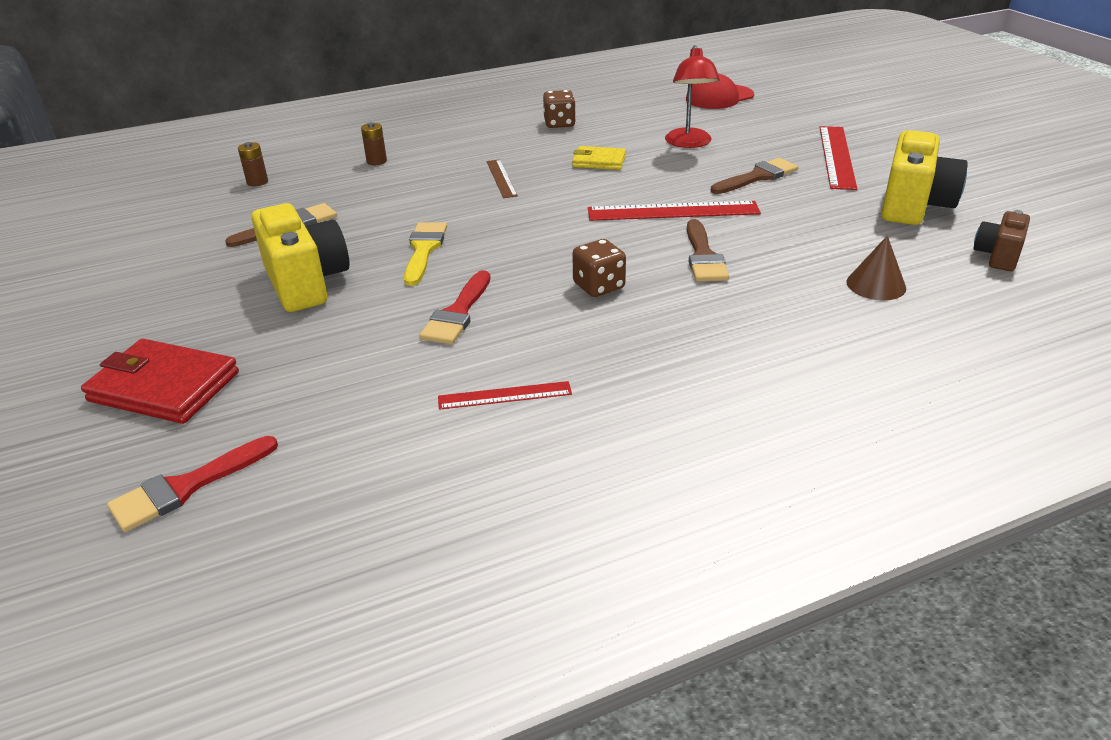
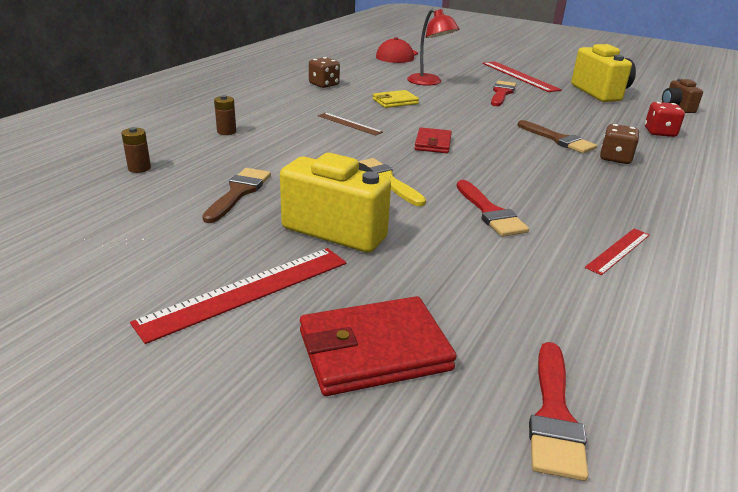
camera: 40 degrees left, 5 degrees down
(545, 222) = (433, 143): none -> red wallet
(599, 286) = (539, 171): brown dice -> brown dice (615, 158)
(673, 211) = (494, 120): red ruler -> red ruler (247, 291)
(757, 177) = (501, 93): brown brush -> red brush
(876, 285) = (659, 132): brown cone -> red dice

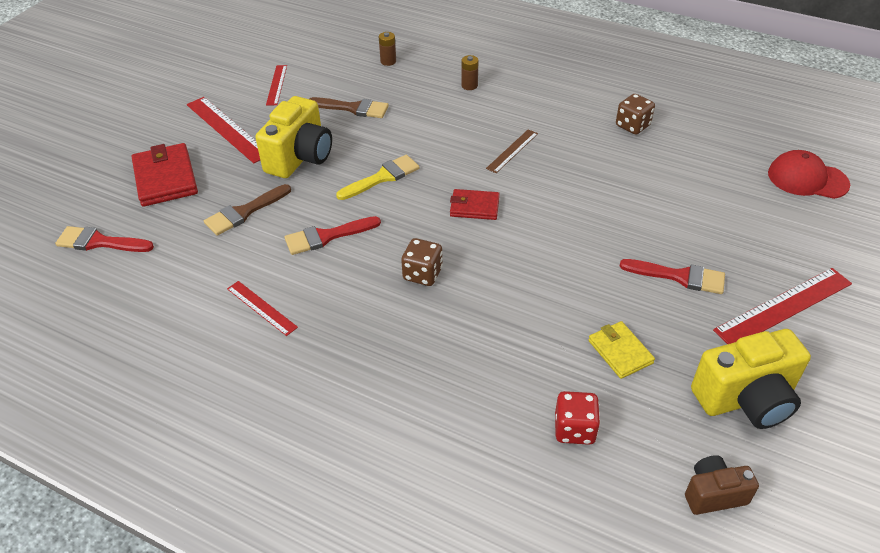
camera: 90 degrees right, 15 degrees up
(139, 248) = (276, 85): none -> red ruler
(395, 102) = (596, 180): yellow wallet -> yellow wallet (620, 352)
(429, 82) = (690, 208): red lamp -> none
(558, 139) = (514, 310): brown brush -> brown brush (244, 212)
(615, 158) = (466, 353): brown dice -> brown dice (422, 274)

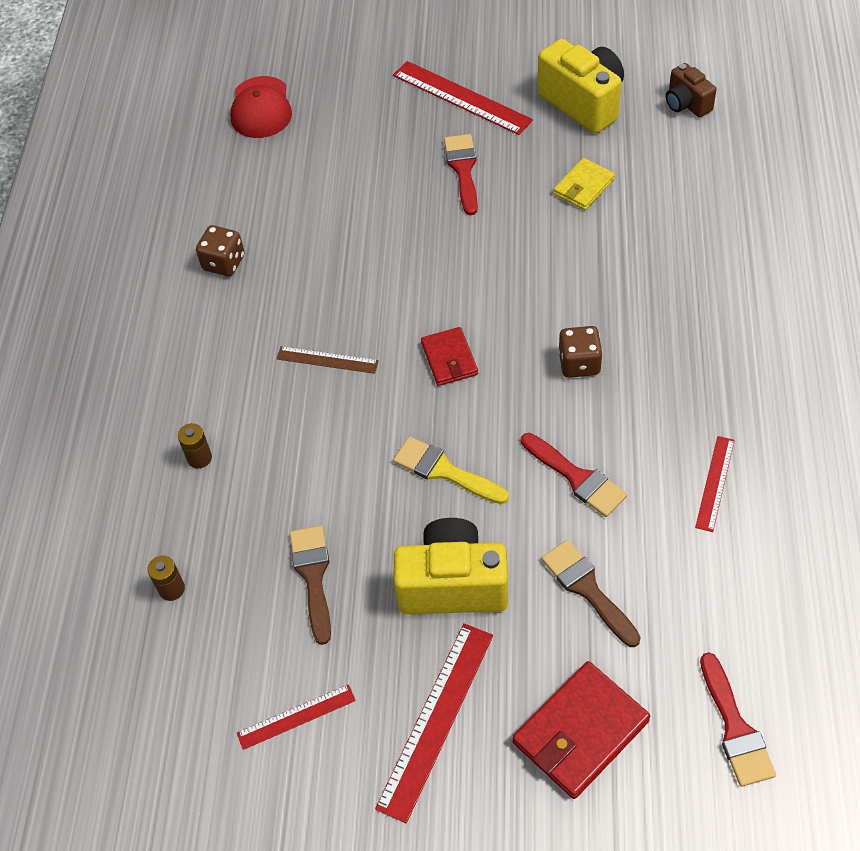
camera: 110 degrees left, 10 degrees up
(244, 212) = (587, 589): brown brush -> brown brush turned 150 degrees counterclockwise
(574, 429) = (686, 193): red dice -> none

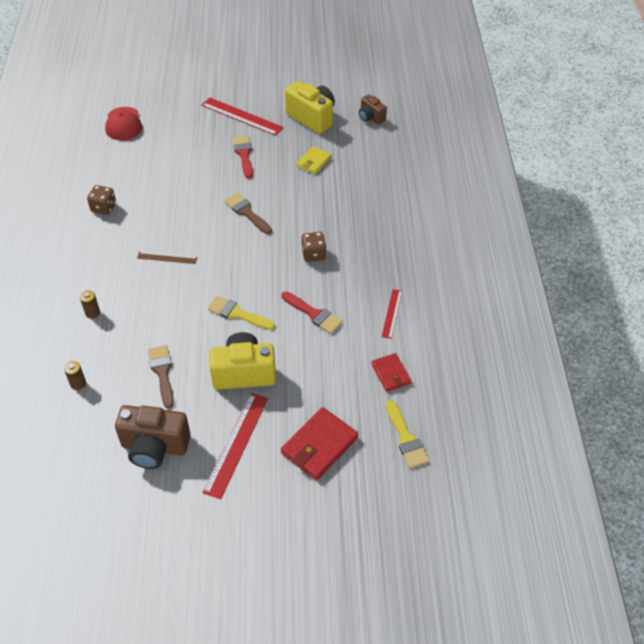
camera: 10 degrees left, 5 degrees down
(296, 717) = (154, 447): red ruler -> brown camera
(449, 359) = (238, 254): red wallet -> red wallet (391, 374)
(587, 589) = (321, 371): brown brush -> brown brush (247, 212)
(735, 727) = (406, 438): red brush -> yellow brush

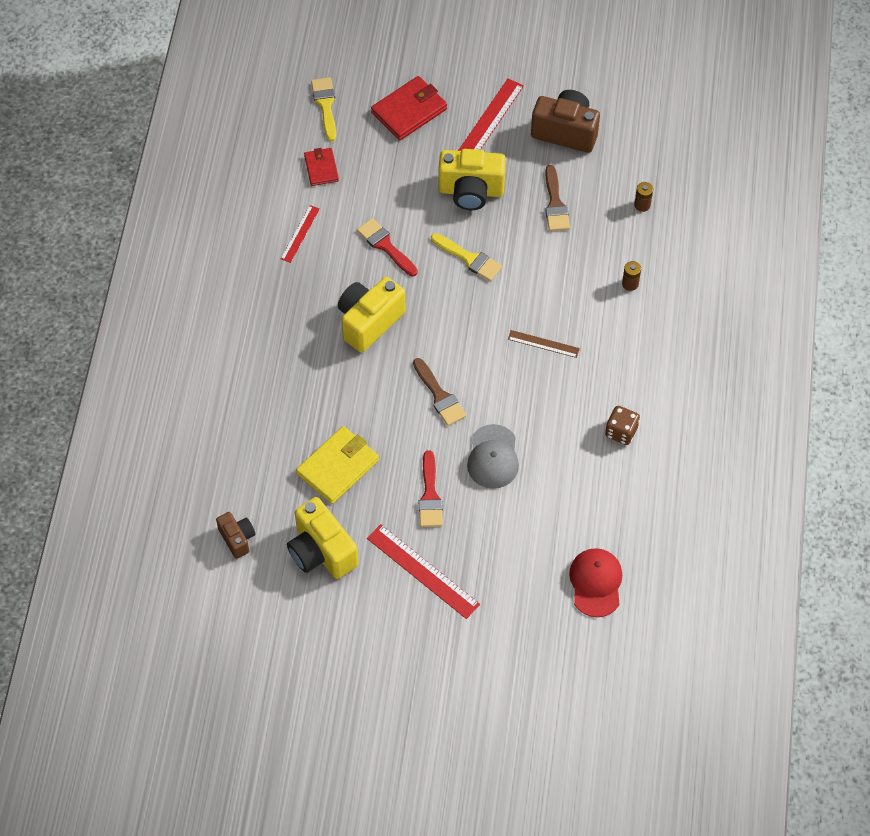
camera: 170 degrees left, 10 degrees up
(201, 181) = (493, 457): none -> grey cap
(313, 162) = (337, 467): yellow wallet -> yellow wallet, size x1.65
(313, 254) = (369, 322): brown dice -> yellow camera

